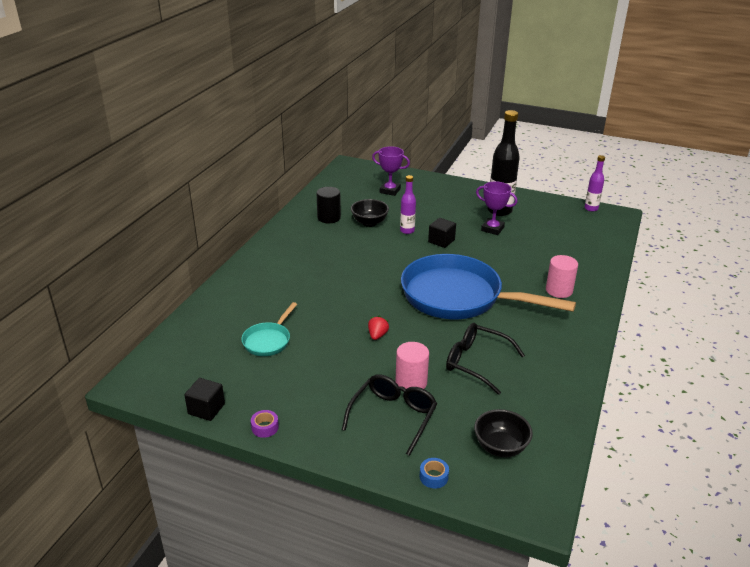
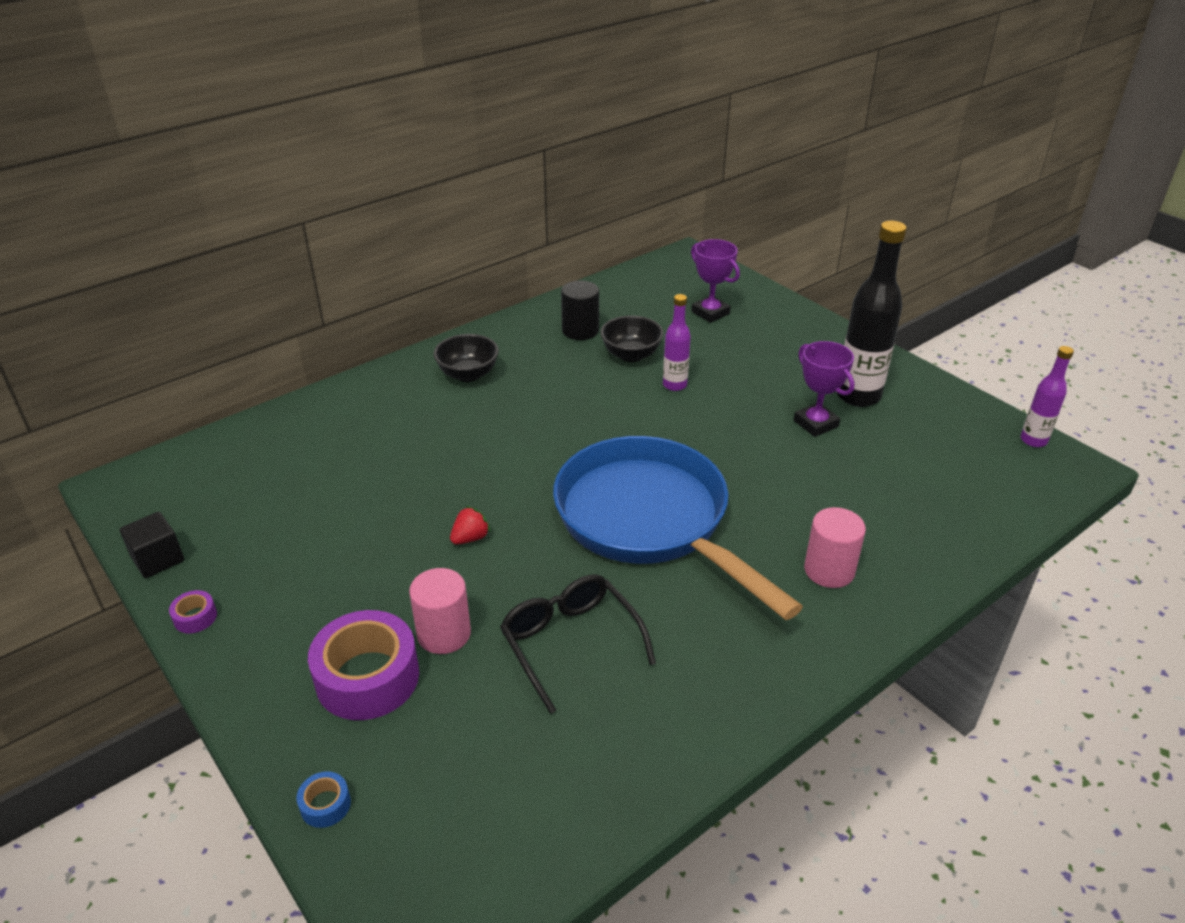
camera: 30 degrees right, 5 degrees up
(268, 340) = (323, 490): turquoise pan -> none
(393, 416) = (367, 677): black glasses -> purple tape
(441, 241) = (712, 418): black cube -> none
(500, 447) = (467, 806): black bowl -> black bowl (468, 374)

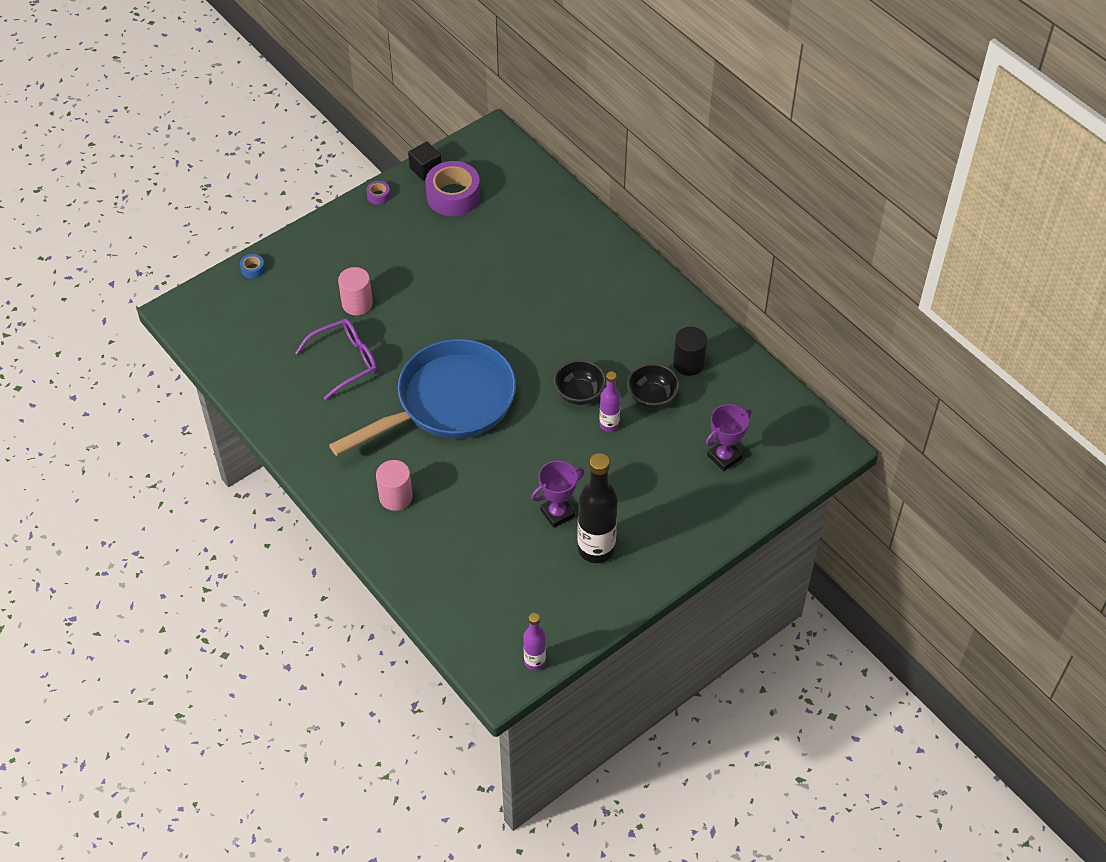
camera: 90 degrees right, 15 degrees up
(367, 677) = (329, 274): purple tape -> purple tape (453, 196)
(468, 374) = (620, 295): black bowl -> black bowl (579, 394)
(470, 538) = (436, 310): red strawberry -> none
(570, 642) = (345, 361): black glasses -> purple glasses

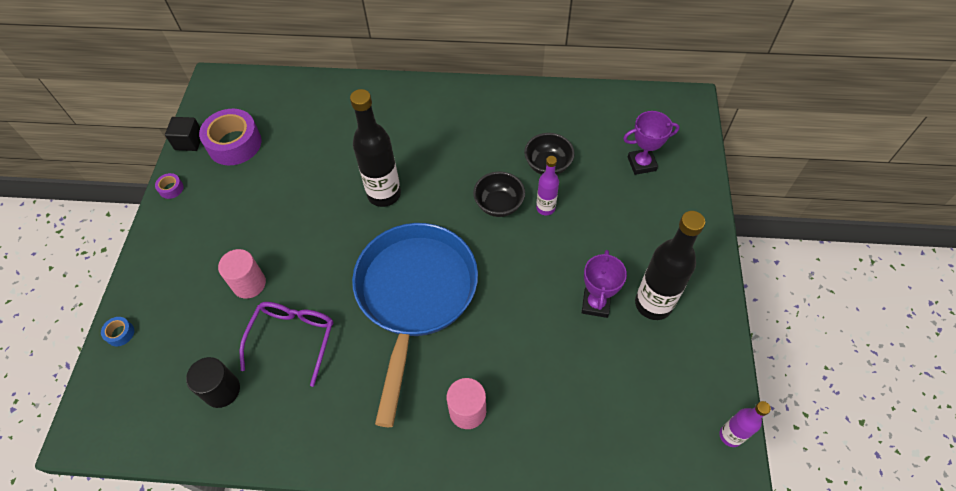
camera: 45 degrees left, 5 degrees up
(510, 318) = (384, 194): none -> black bottle
(688, 363) = (540, 124): black cylinder -> black cylinder (222, 390)
(724, 457) = (641, 164): purple trophy -> purple trophy turned 75 degrees clockwise

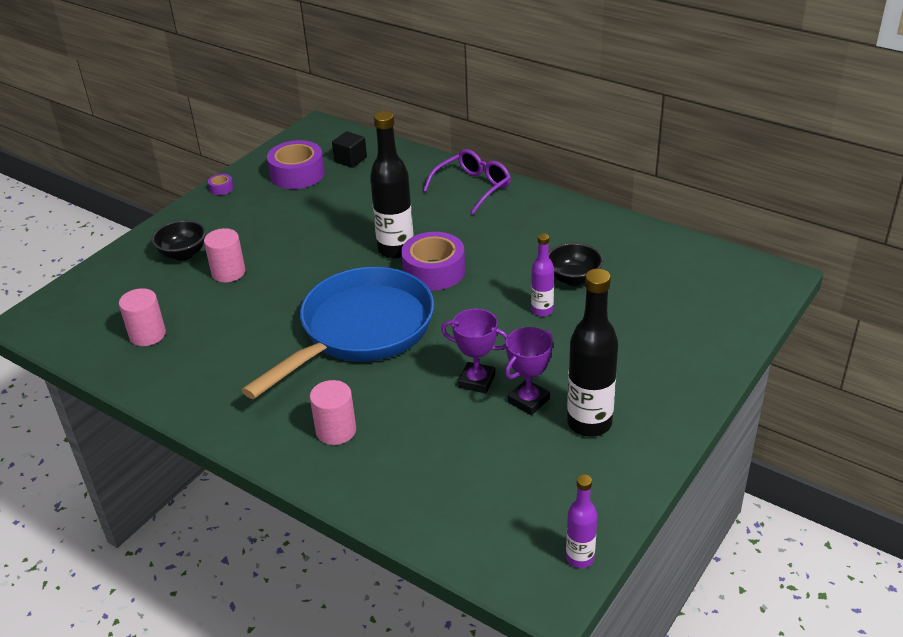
camera: 30 degrees right, 20 degrees down
(120, 333) = (104, 269): blue tape -> none
(189, 141) = (262, 161): black cube -> black cube (350, 160)
(222, 390) = (147, 335): black cylinder -> pink cylinder
(293, 338) = (232, 322): purple glasses -> purple glasses (473, 187)
(432, 204) = (434, 271): none -> purple tape
(499, 205) = (497, 292): black bowl -> black bowl (183, 254)
(641, 164) = (676, 309): purple trophy -> purple trophy (477, 381)

